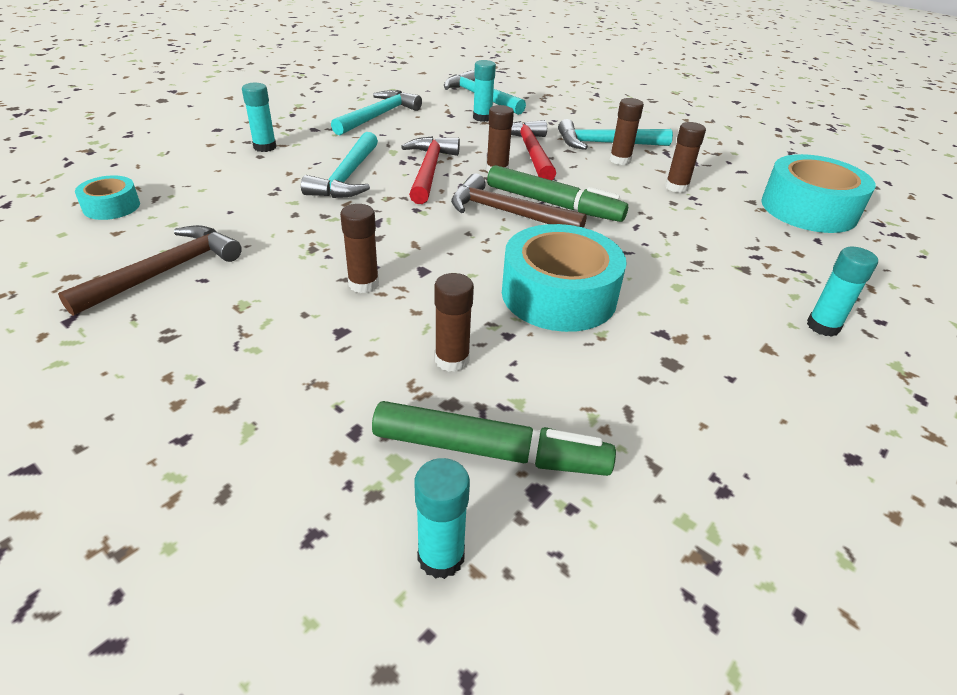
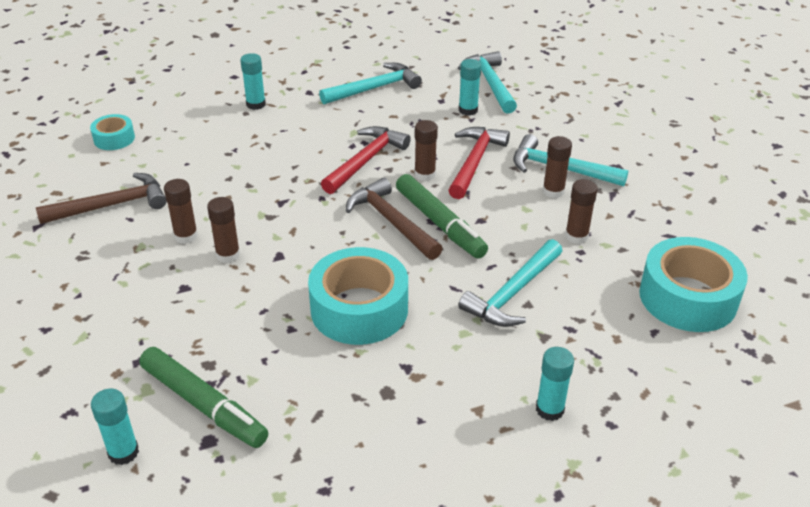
camera: 30 degrees right, 0 degrees up
(347, 177) = (295, 151): turquoise hammer -> turquoise hammer (513, 293)
(452, 360) = (236, 334): brown glue stick -> brown glue stick (186, 236)

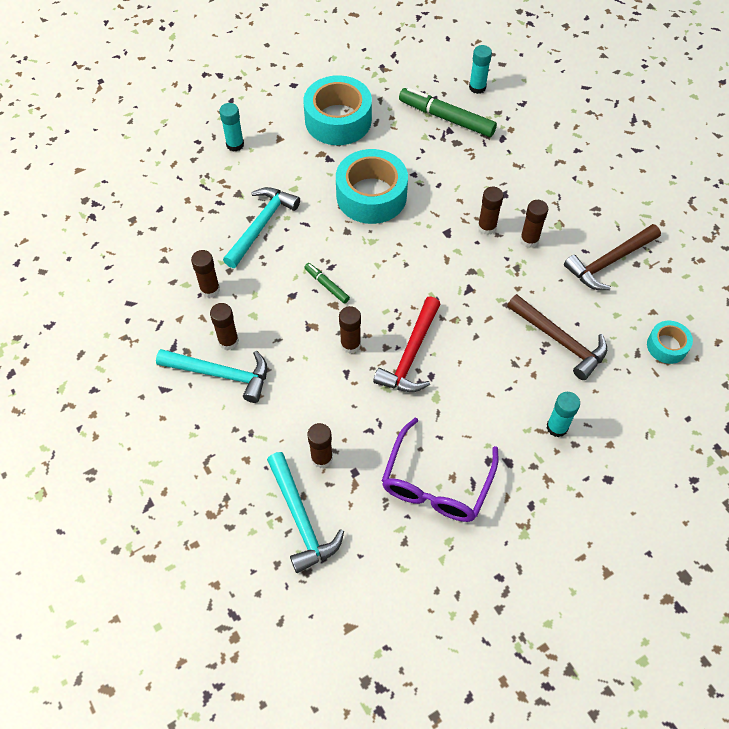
camera: 170 degrees right, 20 degrees up
(374, 88) = (436, 483): turquoise hammer -> purple glasses
(391, 222) = (368, 281): brown hammer -> brown hammer (560, 340)
(439, 224) = (326, 285): green marker -> green marker, size x0.51
(468, 110) = (321, 458): turquoise glue stick -> brown glue stick
(474, 162) = (305, 370): red hammer -> none
(688, 297) = (129, 241): turquoise tape -> turquoise tape (338, 120)

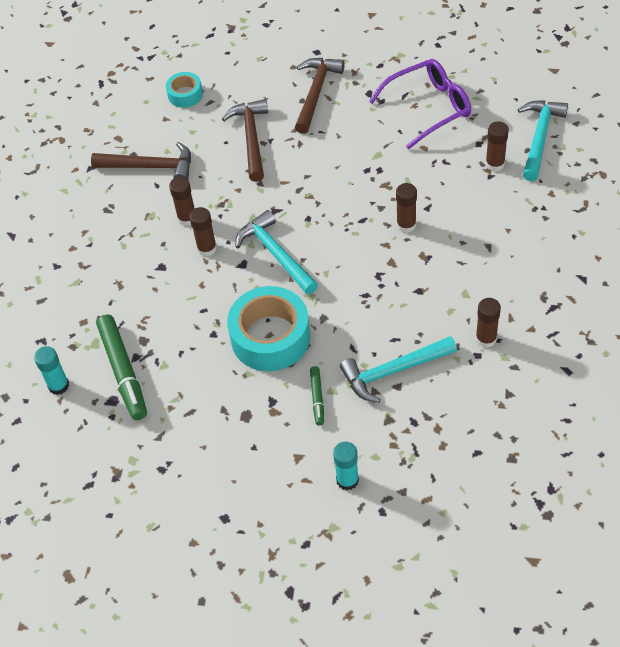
camera: 135 degrees left, 5 degrees down
(221, 374) = (527, 262): turquoise hammer -> turquoise hammer (275, 254)
(228, 341) = (502, 285): brown glue stick -> none
(326, 285) = (383, 281): green marker -> green marker (317, 398)
(338, 120) = (222, 439): turquoise tape -> none
(411, 354) = (367, 191): red hammer -> none
(557, 427) = (315, 93): turquoise glue stick -> brown hammer

